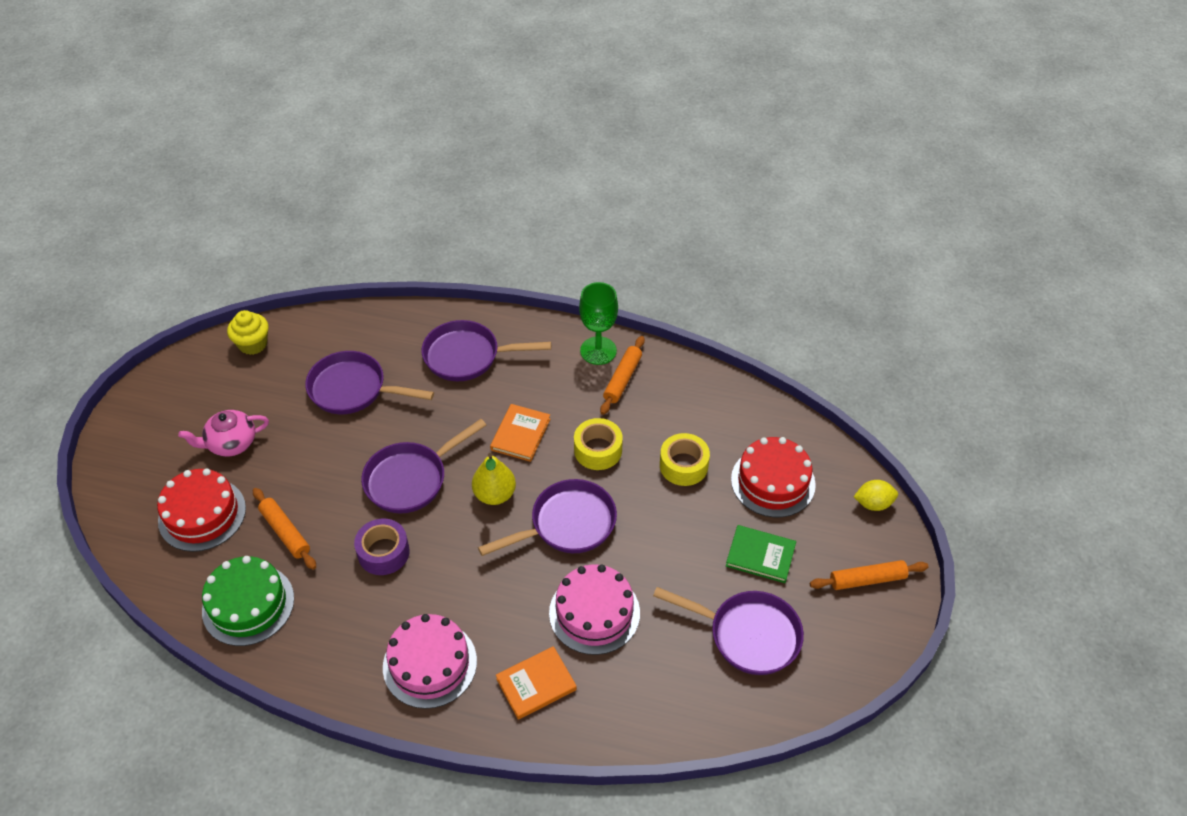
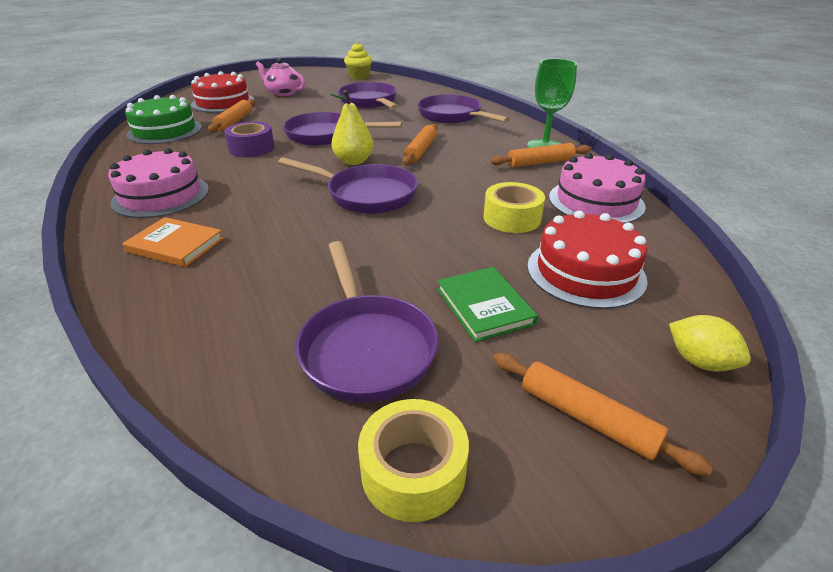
camera: 50 degrees right, 15 degrees down
(520, 434) = (421, 150): orange book -> orange rolling pin
(594, 613) = (287, 241): pink cake -> pink cake (596, 201)
(598, 450) = (458, 179): yellow tape -> yellow tape (413, 471)

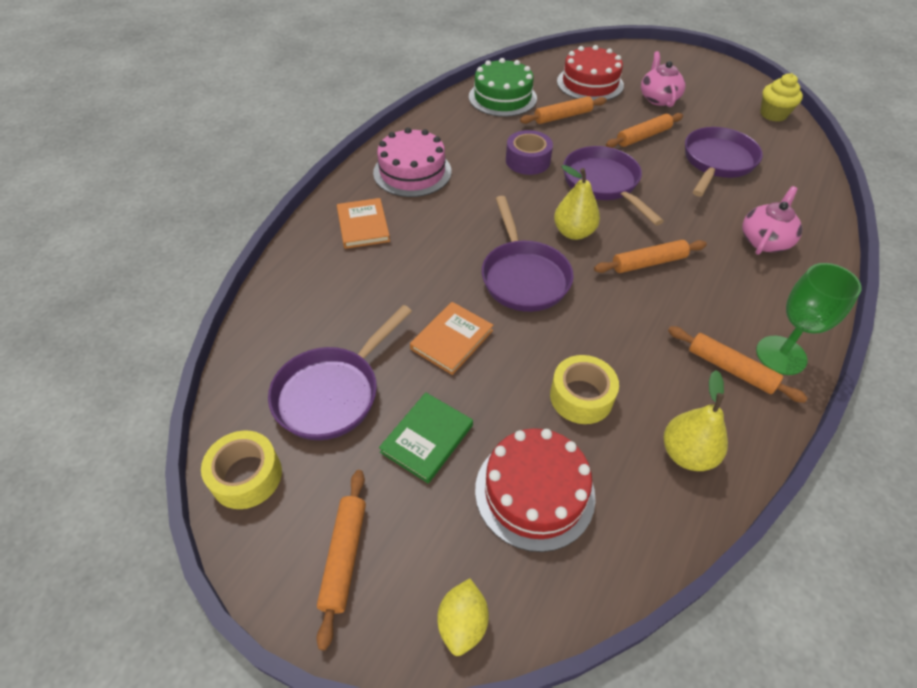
camera: 55 degrees right, 15 degrees up
(307, 109) = (643, 136): none -> orange rolling pin
(388, 251) = (452, 340): none -> orange book
(452, 116) = (765, 240): purple pan -> pink teapot
(596, 201) = (687, 454): pink cake -> yellow pear

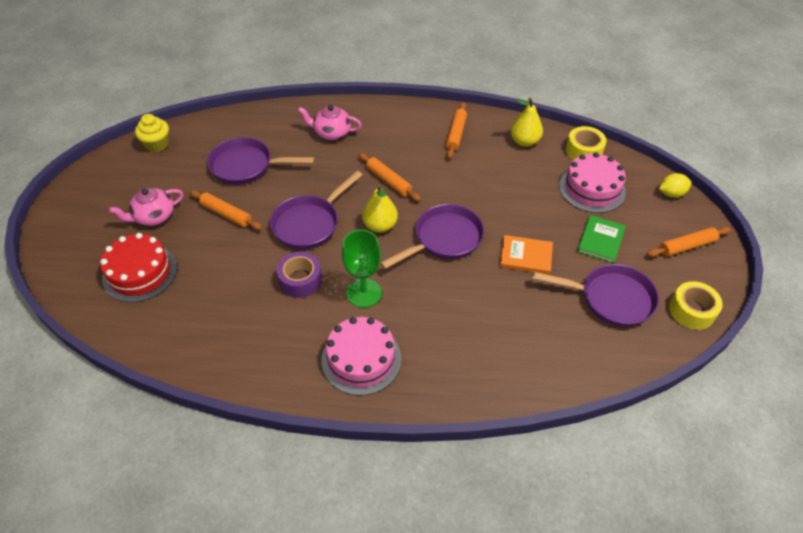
camera: 115 degrees left, 0 degrees up
(363, 225) = (454, 361): orange book -> none
(427, 438) = (600, 241): green book -> green book turned 75 degrees counterclockwise
(502, 97) = (194, 336): green cake -> none
(534, 492) = (592, 188): red cake -> pink cake
(563, 116) = (214, 276): orange rolling pin -> none
(581, 397) = (521, 186): yellow tape -> yellow tape (584, 151)
(781, 355) = (431, 117): green goblet -> green goblet (364, 293)

